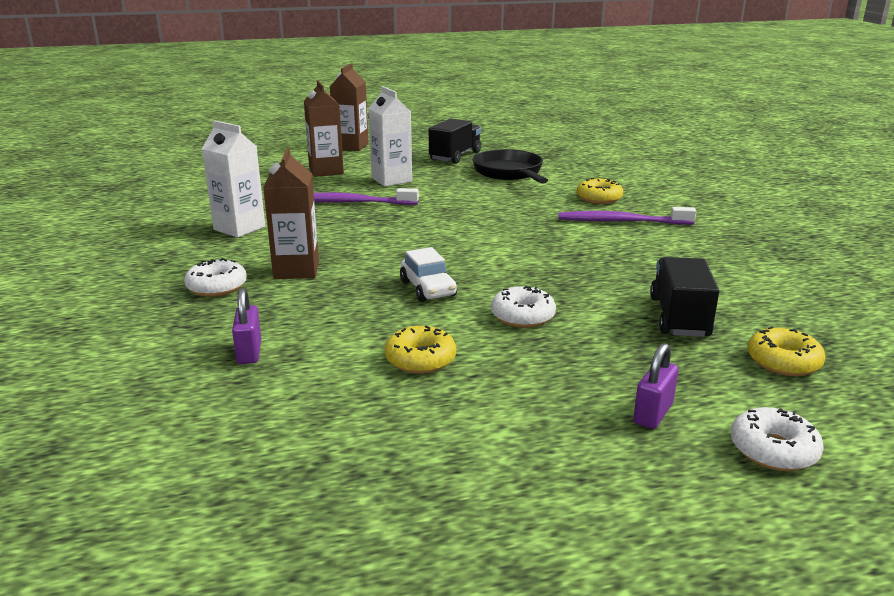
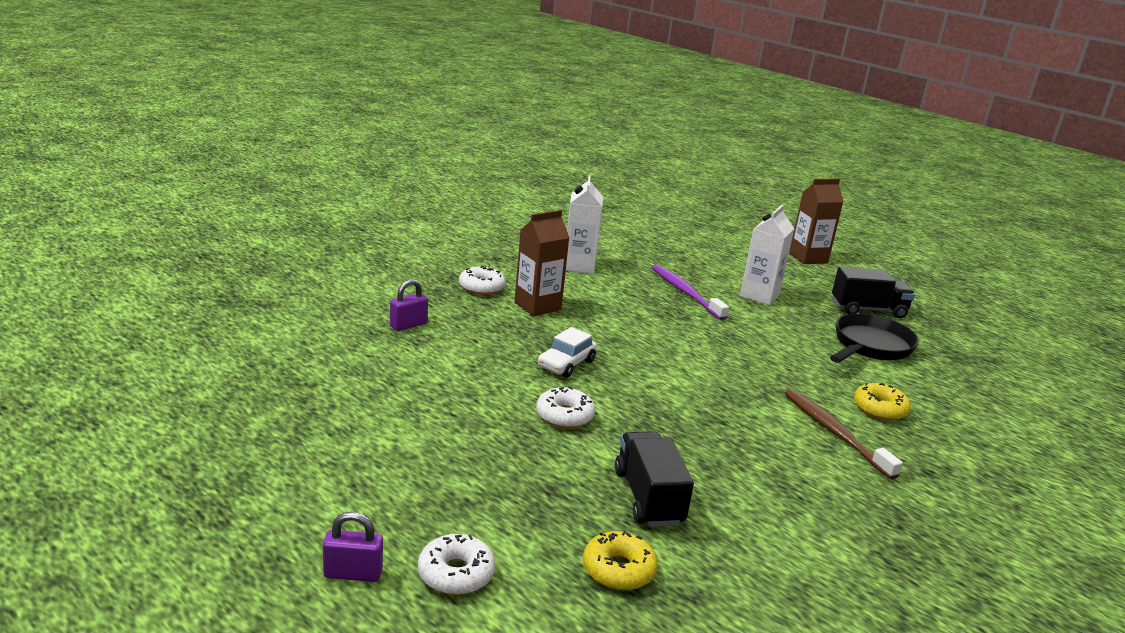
camera: 55 degrees right, 0 degrees up
(326, 171) = (734, 264): brown carton -> none
(420, 359) = (455, 387): yellow donut -> none
(622, 221) = (835, 433): purple toothbrush -> brown toothbrush
(653, 413) = (464, 504): purple padlock -> purple padlock (353, 573)
(679, 317) = (648, 497): black truck -> black truck turned 75 degrees counterclockwise

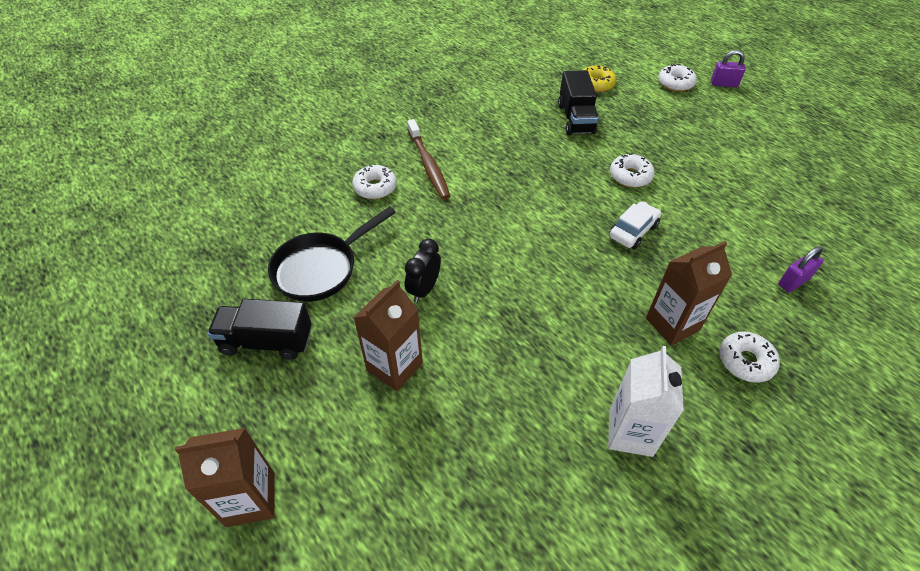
camera: 170 degrees left, 25 degrees up
(686, 293) = (491, 367): purple toothbrush -> none
(759, 295) = (394, 367): white carton -> brown carton
(764, 331) = (424, 289): none -> black clock
(879, 409) = (375, 187): yellow donut -> white donut

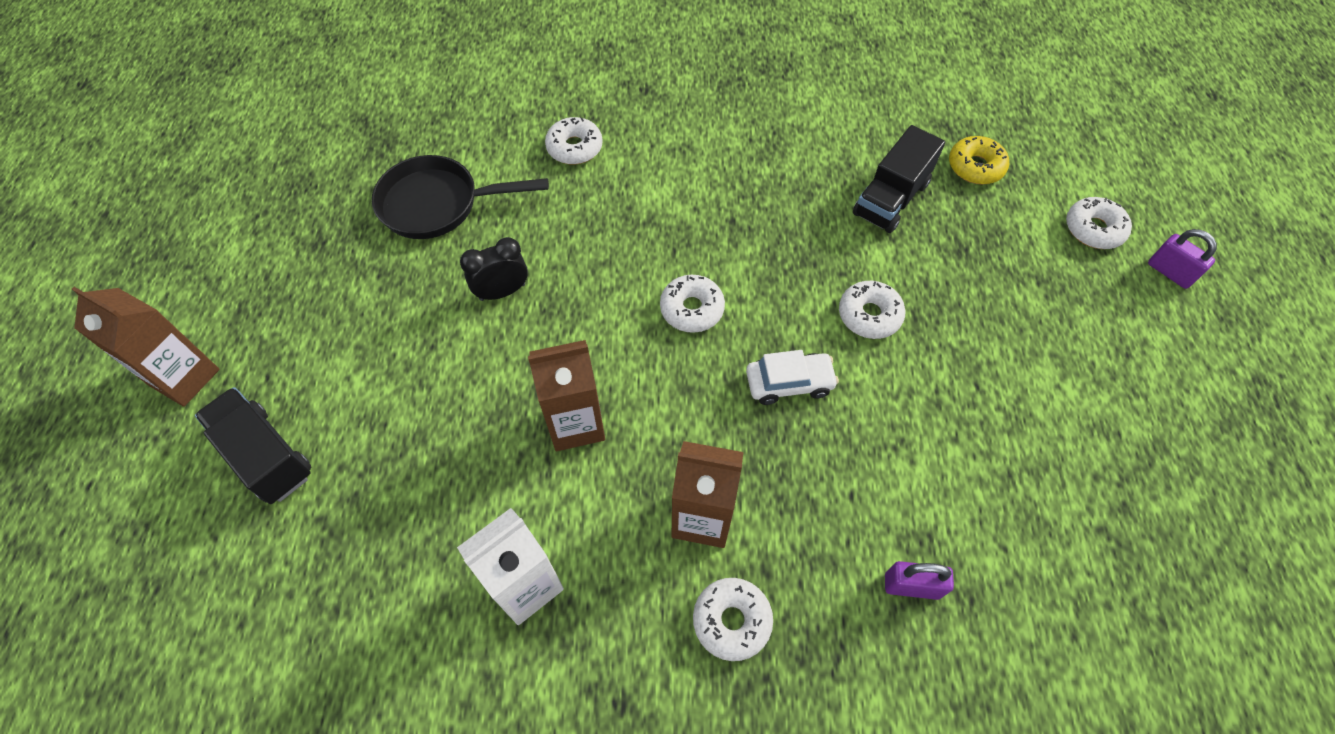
camera: 40 degrees right, 10 degrees up
(267, 341) = (326, 246): black truck -> black truck (266, 456)
(394, 367) = (397, 350): brown carton -> brown carton (576, 423)
(428, 164) = (655, 154): brown toothbrush -> none
(543, 228) = (692, 309): none -> white donut

